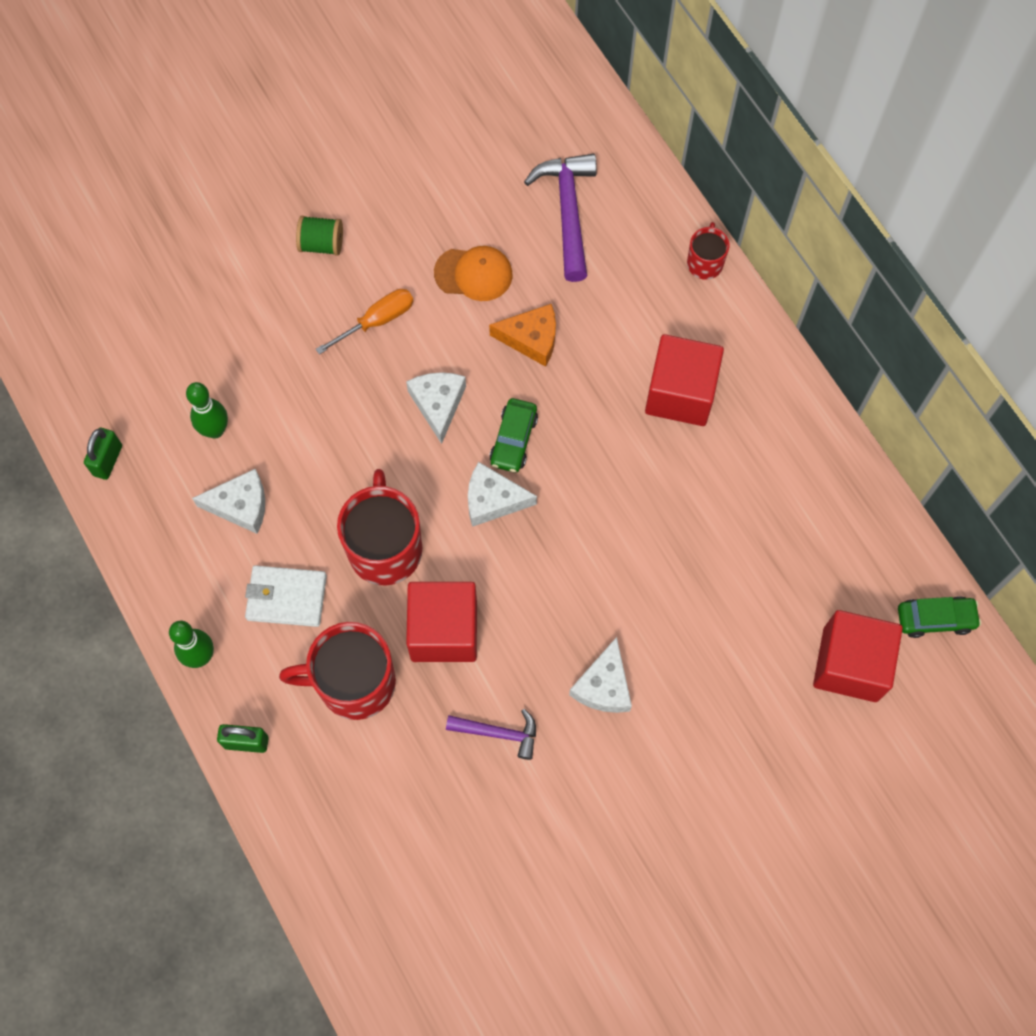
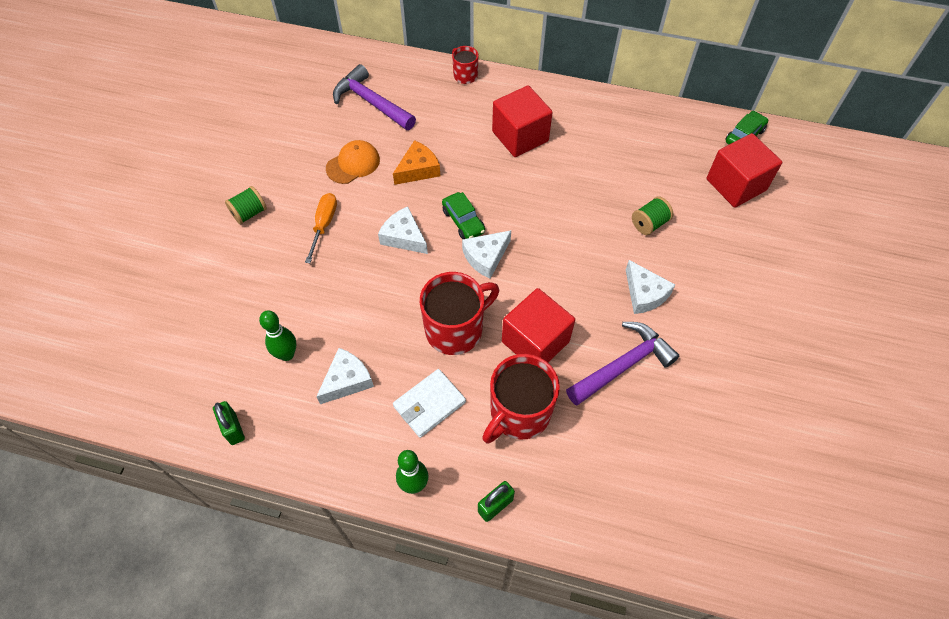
camera: 45 degrees left, 10 degrees down
(385, 547) = (455, 329): red mug -> red mug turned 105 degrees clockwise
(498, 733) = (623, 365): purple hammer -> purple hammer, size x1.69
(700, 618) = (649, 223): none -> green spool

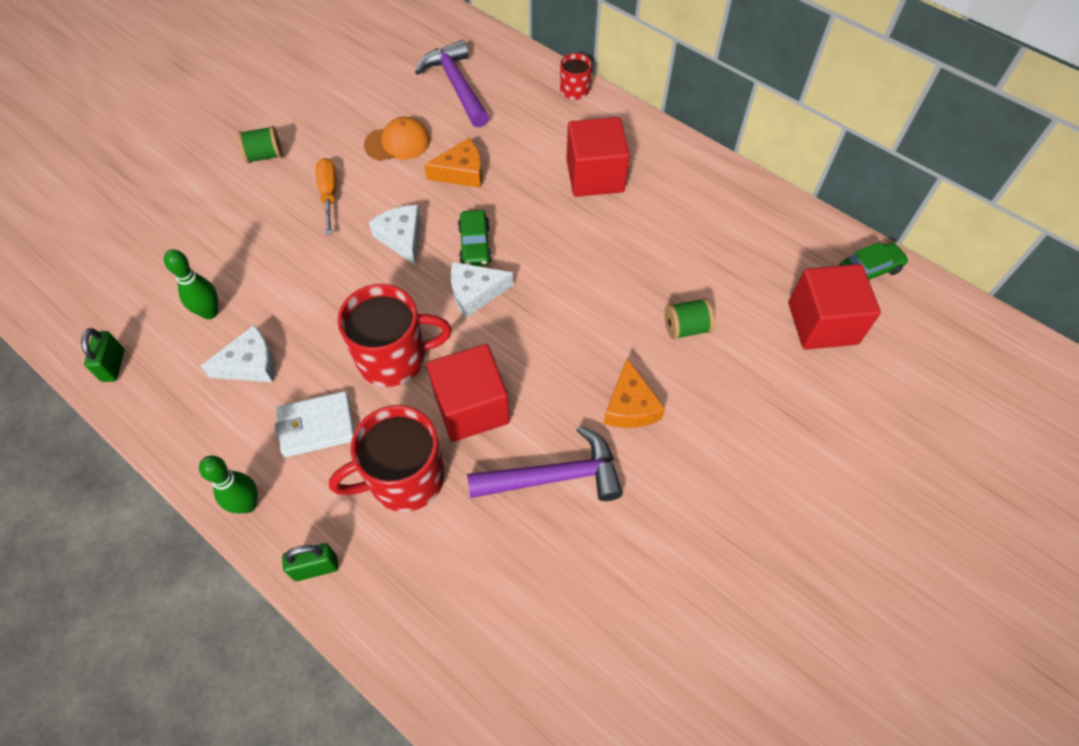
camera: 25 degrees right, 0 degrees up
(324, 225) = (329, 194): orange screwdriver -> orange screwdriver turned 45 degrees counterclockwise
(644, 294) = (630, 406): white cheese -> orange cheese

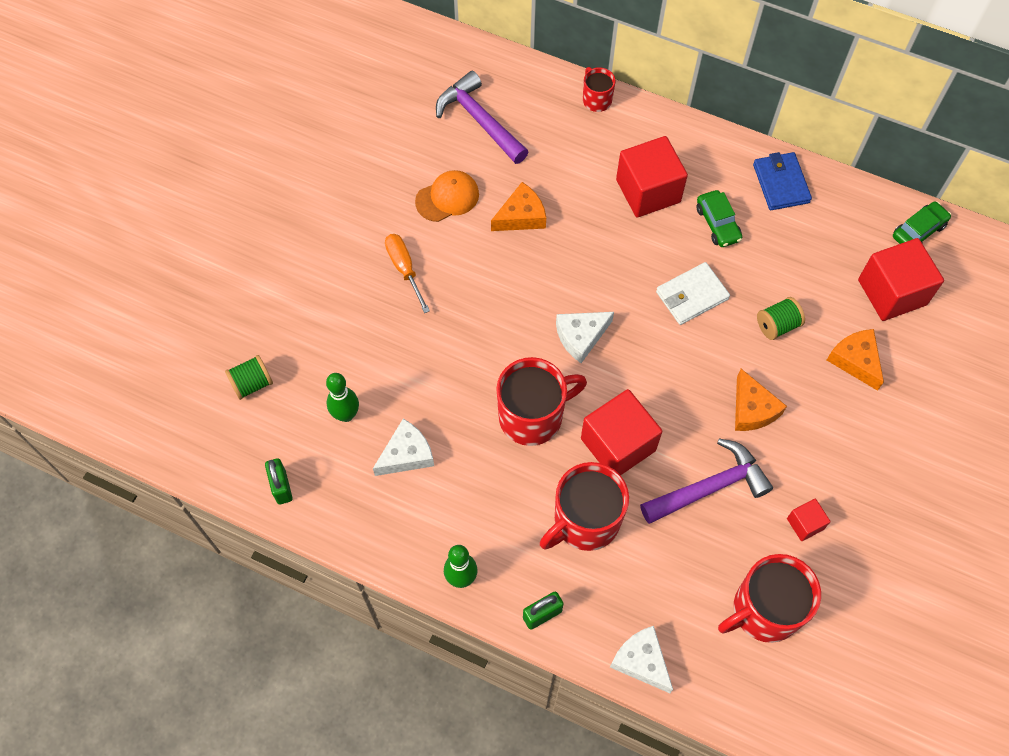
camera: 15 degrees left, 5 degrees up
(265, 155) = (323, 241): green spool -> green spool (252, 383)
(316, 426) = (490, 495): white wallet -> white wallet (692, 295)
(401, 238) = (492, 298): white cheese -> white cheese (641, 661)
(475, 245) = (563, 289): green car -> green car (717, 224)
(568, 632) = (764, 610): none -> red mug
(649, 544) = (805, 524): none -> red cube
(733, 196) = (781, 183): none -> blue wallet
(761, 383) = (855, 360): none -> orange cheese

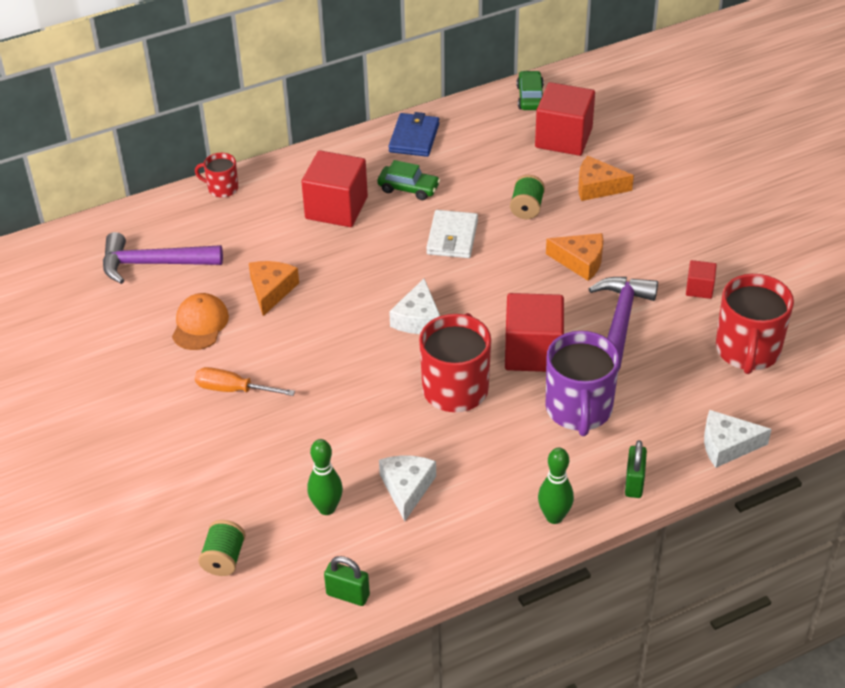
camera: 50 degrees left, 20 degrees down
(585, 521) = (579, 410): red mug -> purple mug
(781, 183) = (414, 138): blue wallet -> blue wallet turned 75 degrees clockwise

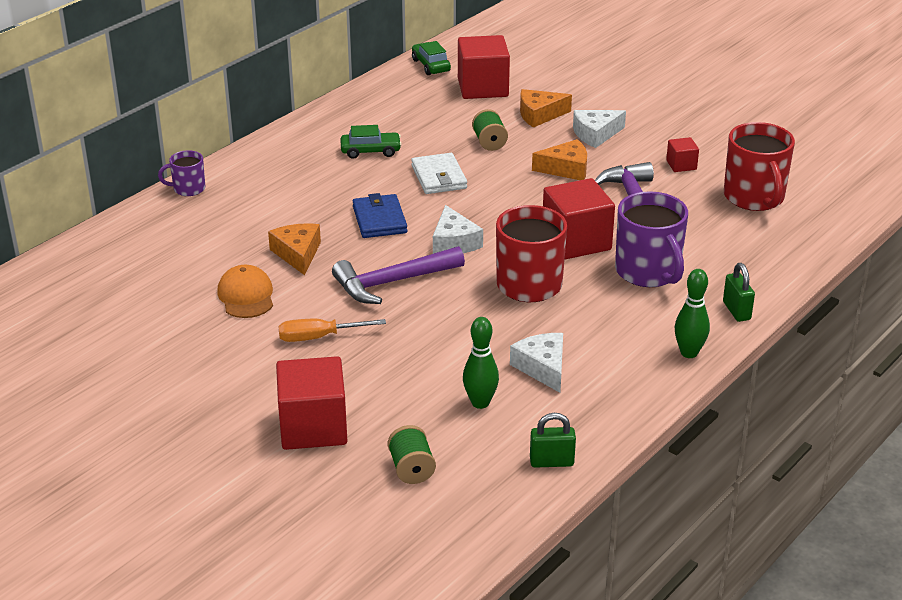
camera: 25 degrees left, 10 degrees down
(153, 264) = (162, 261): purple hammer -> purple hammer (392, 282)
(222, 188) = (188, 189): red mug -> purple mug
(336, 208) = (313, 179): red cube -> red cube (313, 427)
(414, 138) = (347, 114): blue wallet -> blue wallet (379, 220)
(727, 445) = (790, 265): white cheese -> white cheese (595, 134)

